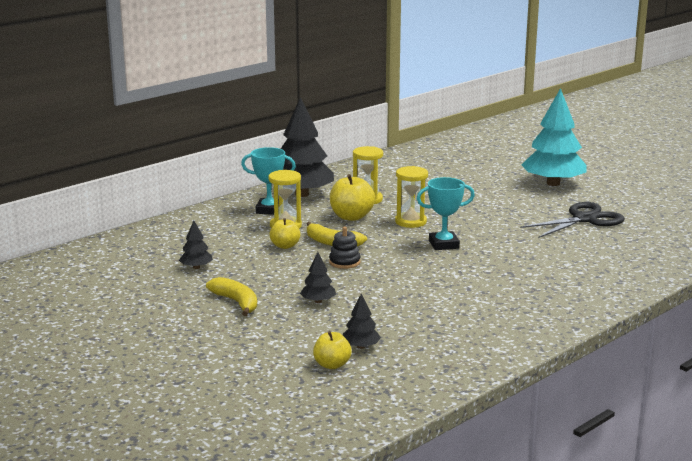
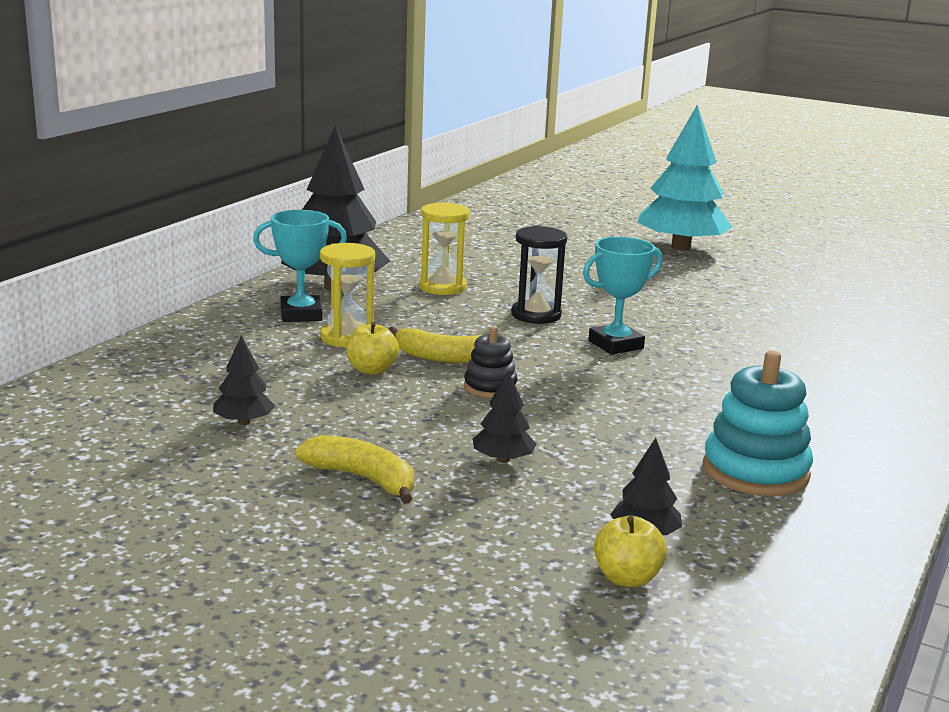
camera: 20 degrees left, 0 degrees up
(351, 217) = (440, 315): yellow apple -> none
(410, 222) = (536, 315): yellow hourglass -> black hourglass
(456, 323) = (755, 471): none -> turquoise stacking toy
(584, 219) = (771, 292): black scissors -> none

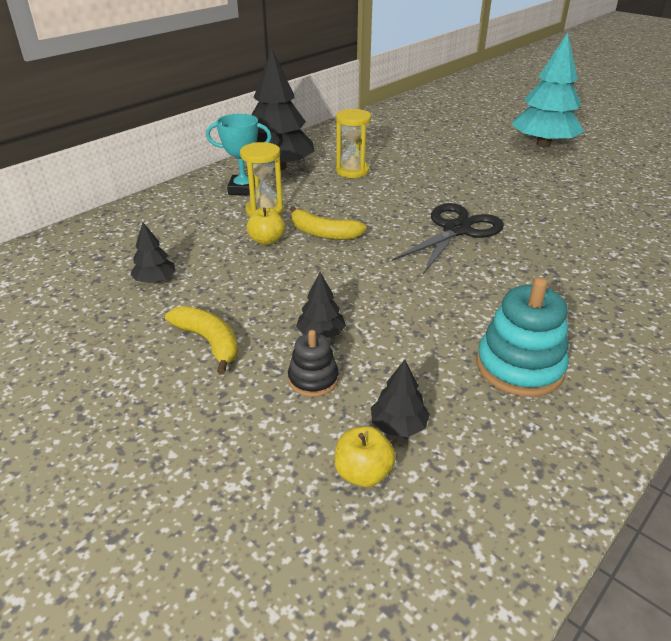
camera: 15 degrees right, 15 degrees up
(490, 387) = (344, 263): black stacking toy -> black stacking toy (313, 379)
(536, 315) = (408, 199): black hourglass -> none
(615, 345) = (456, 230): turquoise trophy -> black scissors

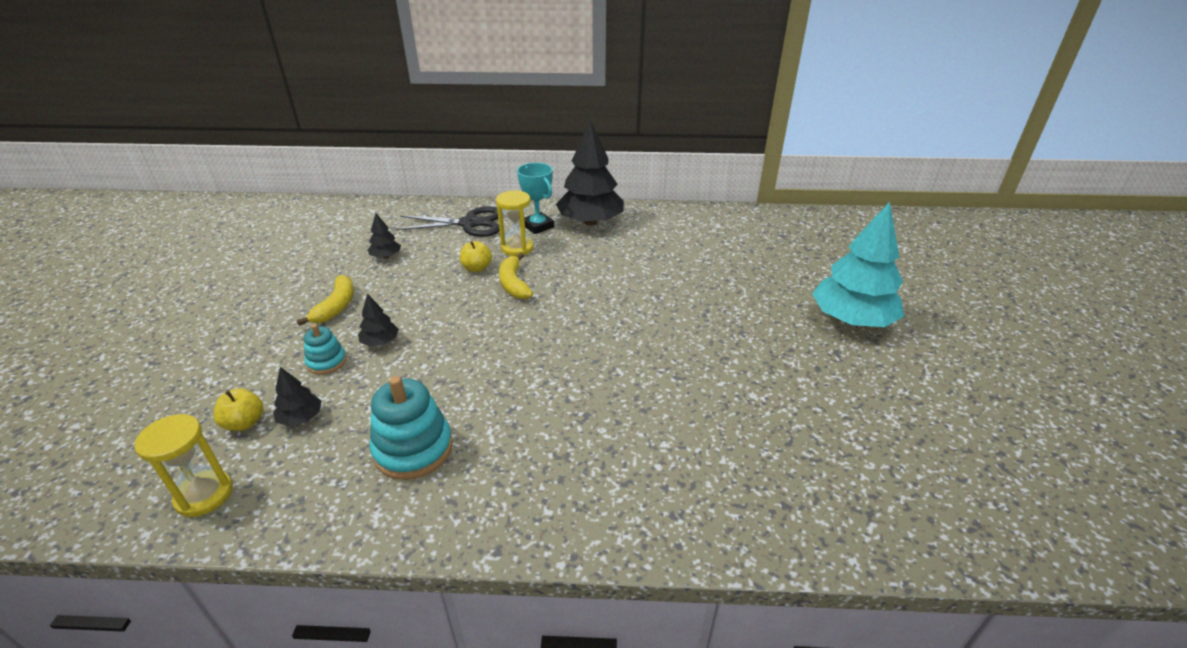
camera: 50 degrees right, 0 degrees up
(313, 379) = (327, 362): black stacking toy -> turquoise stacking toy
(352, 171) = (630, 251): yellow hourglass -> yellow hourglass (204, 495)
(456, 230) = (594, 339): black scissors -> black scissors (469, 223)

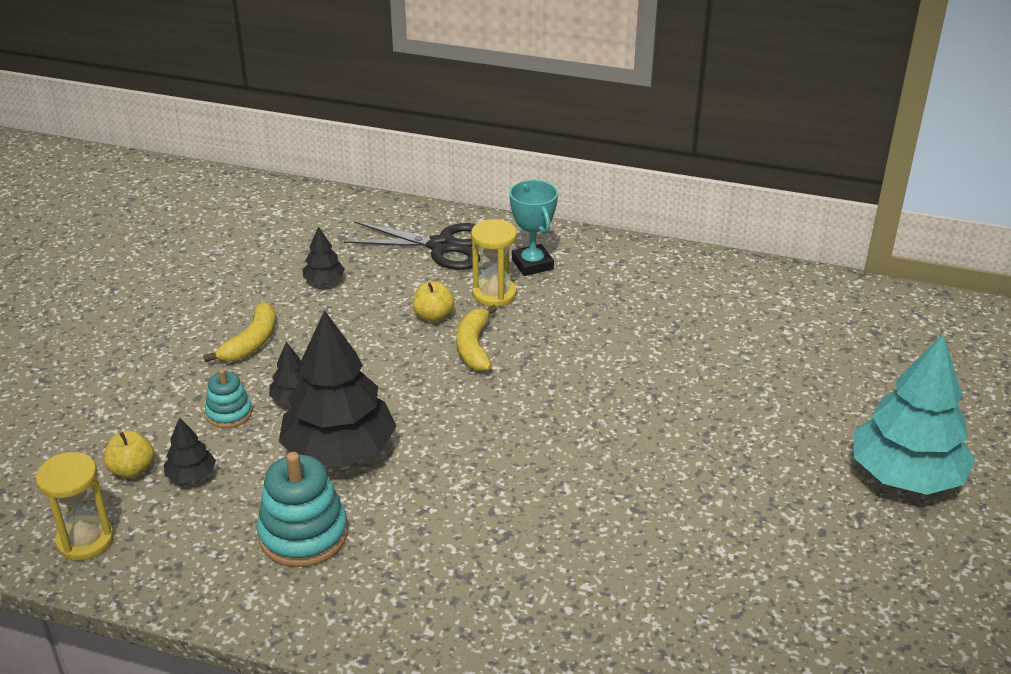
camera: 15 degrees right, 0 degrees up
(590, 222) = (606, 268): black tree -> black tree (339, 451)

